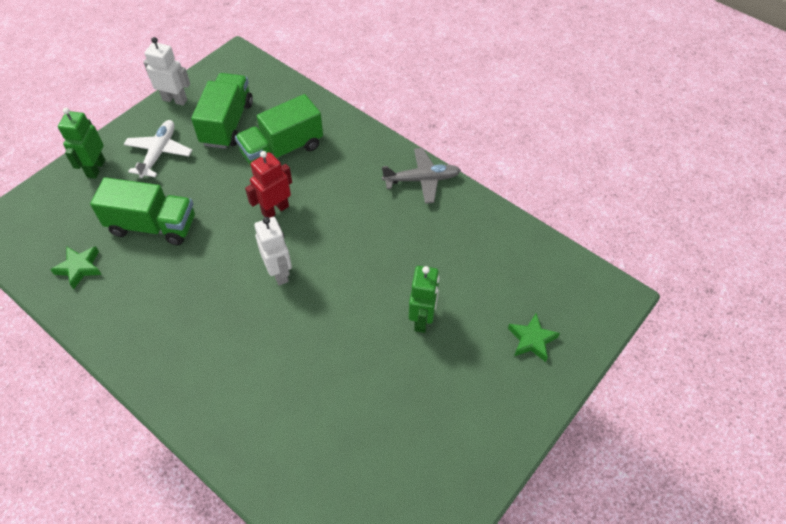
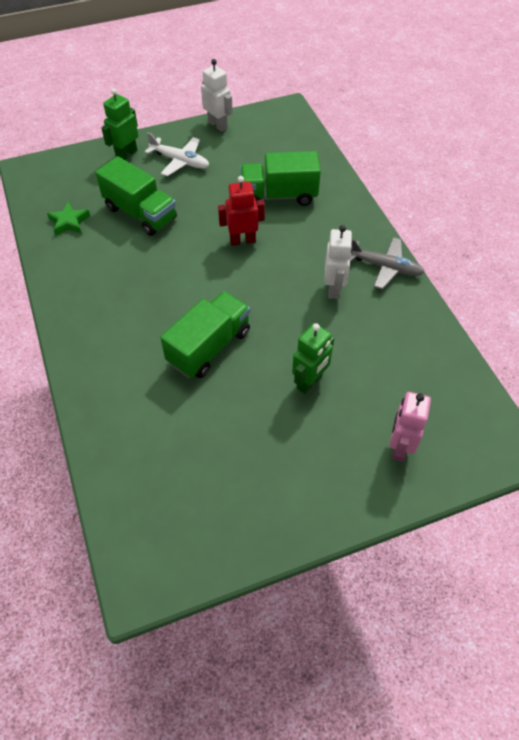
camera: 30 degrees right, 0 degrees up
(159, 153) = (180, 161): white plane -> white plane turned 75 degrees clockwise
(227, 123) = (247, 158): green truck -> green truck (209, 347)
(279, 273) = (214, 291): white robot -> white robot (334, 288)
(532, 340) = (399, 447): green star -> pink robot

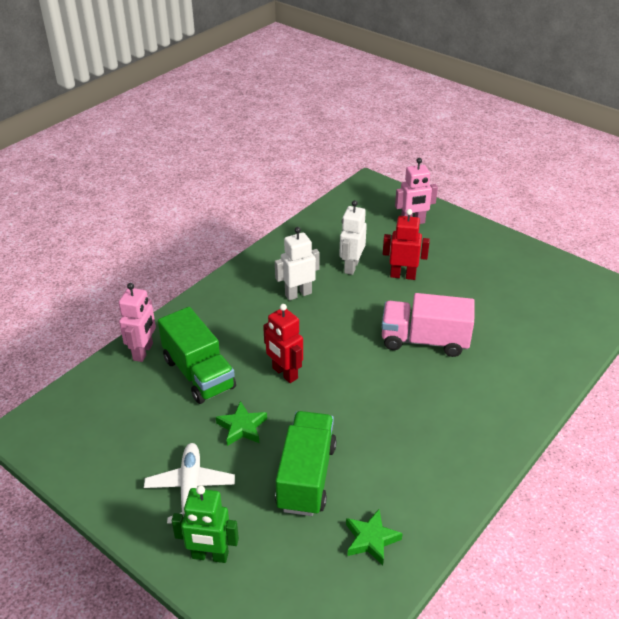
camera: 120 degrees left, 15 degrees down
(208, 199) = (242, 427): none -> green star
(209, 347) = (424, 341): green truck -> pink truck
(218, 125) = (92, 486): white robot -> white robot (351, 266)
(309, 382) = (403, 275): green robot -> red robot
(324, 175) = (143, 352): none -> pink robot
(384, 267) = (249, 274): grey plane -> none

